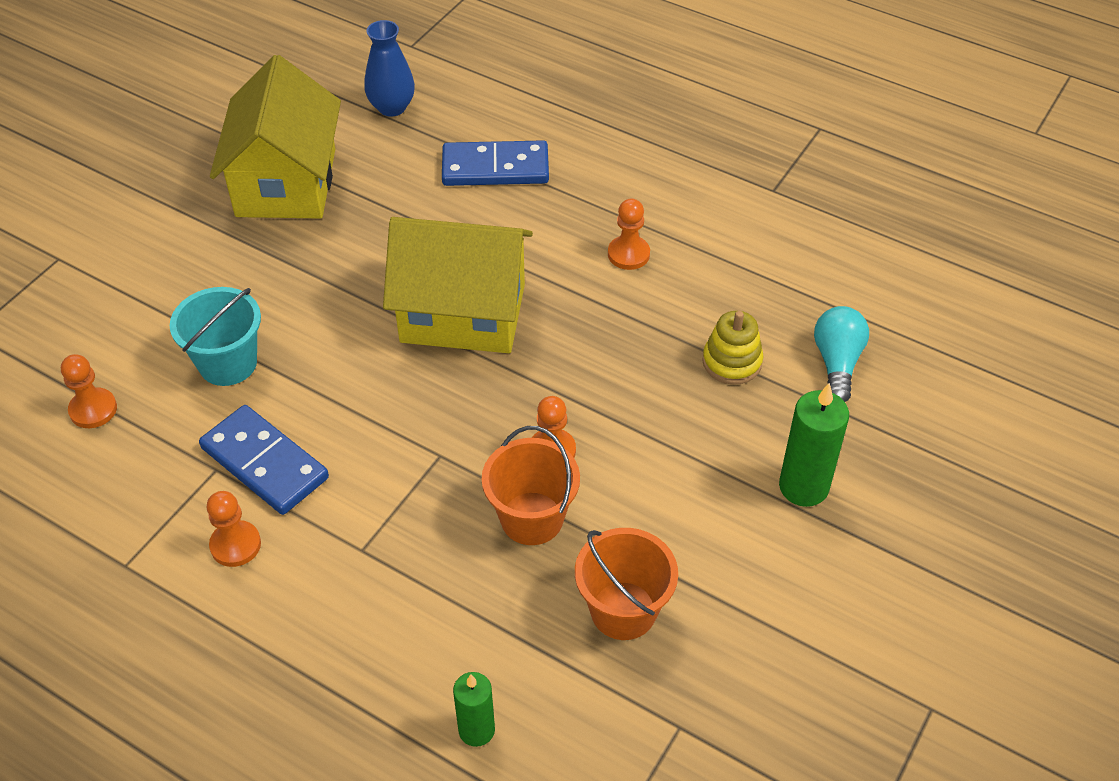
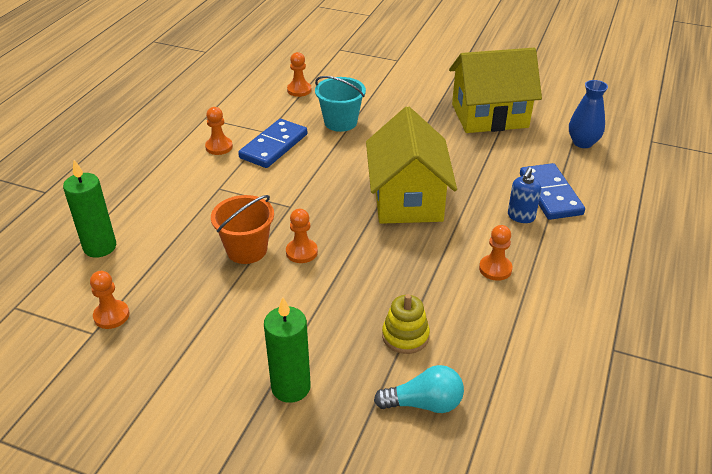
camera: 80 degrees right, 10 degrees down
(476, 730) = (100, 247): green candle -> green candle, size x1.55
(533, 206) = (521, 216): none -> blue soap dispenser
(623, 610) = (179, 298): orange bucket -> none
(646, 702) = (111, 315): none -> orange pawn

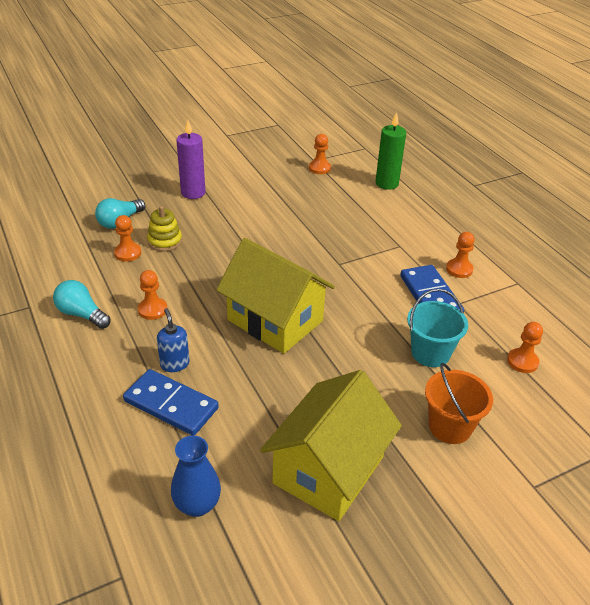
camera: 130 degrees right, 0 degrees up
(247, 250) = (316, 227): orange bucket -> orange bucket (450, 426)
(291, 387) = (193, 193): green candle -> purple candle
(301, 252) = (285, 244): orange pawn -> orange pawn (128, 253)
(564, 306) = (82, 314): none -> turquoise light bulb

